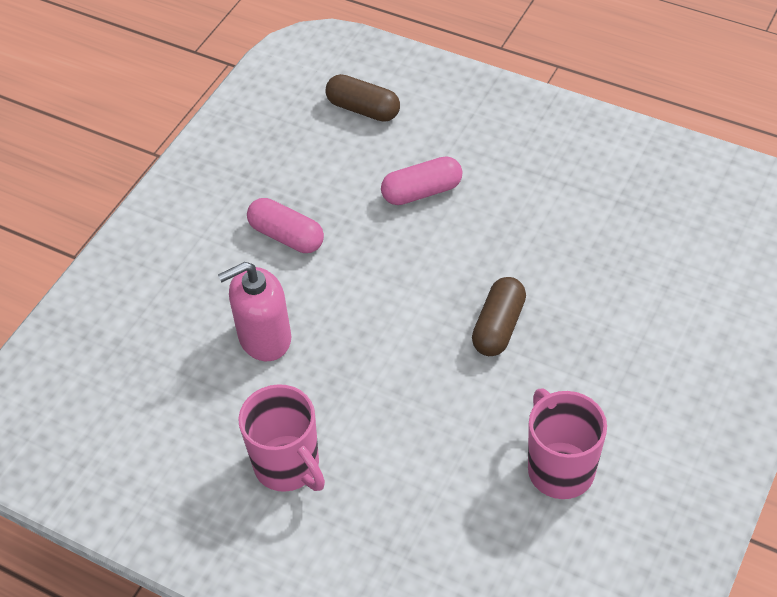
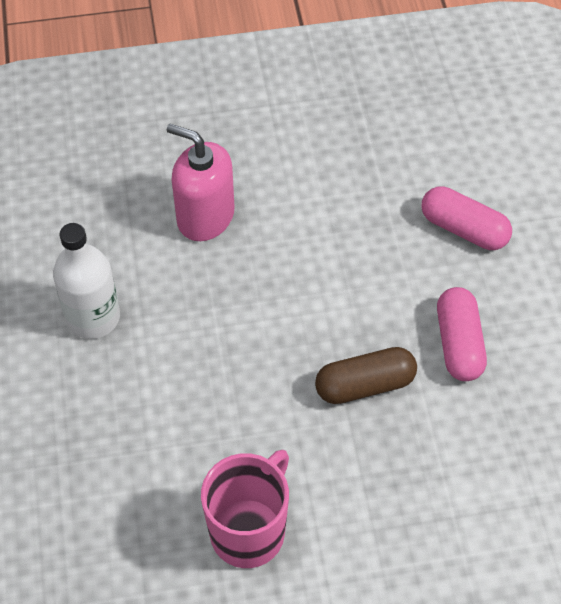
camera: 50 degrees right, 5 degrees up
(286, 236) = (323, 162): pink capsule -> pink capsule (458, 343)
(288, 466) = (93, 317): pink mug -> white bottle
(363, 109) = (516, 124): brown capsule -> none

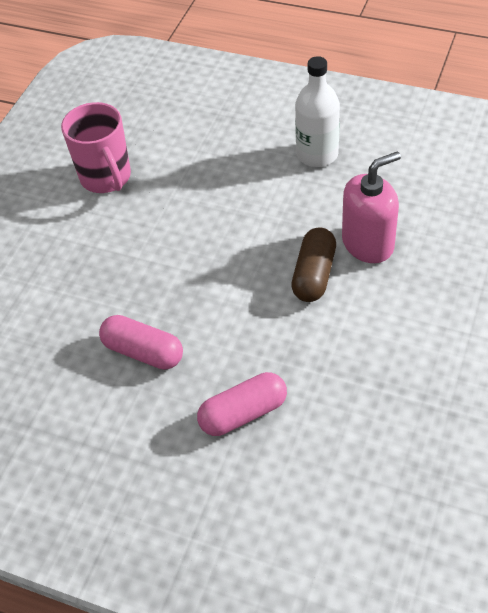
camera: 125 degrees right, 5 degrees down
(365, 385) = (155, 278): brown capsule -> brown capsule (314, 275)

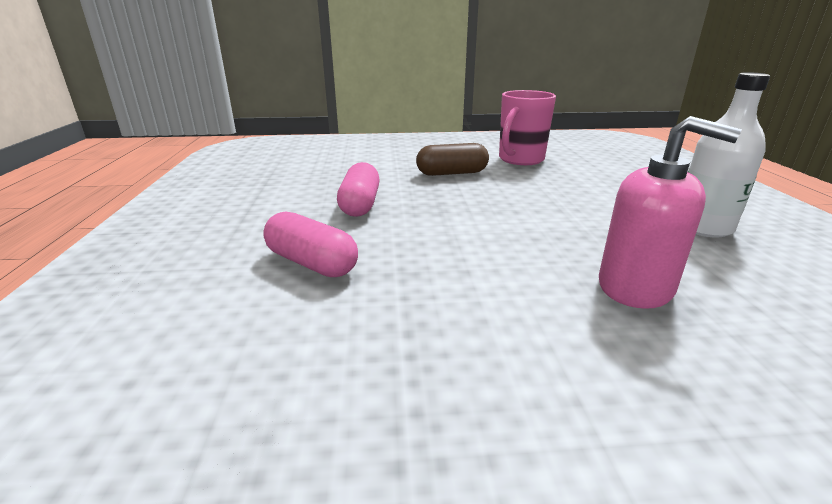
camera: 60 degrees right, 25 degrees down
(314, 275) = (538, 262): brown capsule -> brown capsule (452, 173)

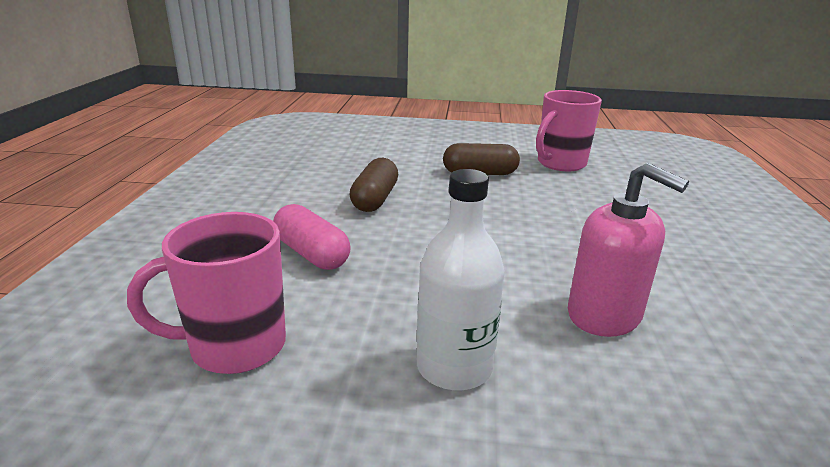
camera: 10 degrees right, 0 degrees up
(251, 379) = (235, 346): none -> pink mug
(360, 204) = (375, 199): pink capsule -> brown capsule
(703, 227) = (717, 262): white bottle -> white bottle (454, 367)

